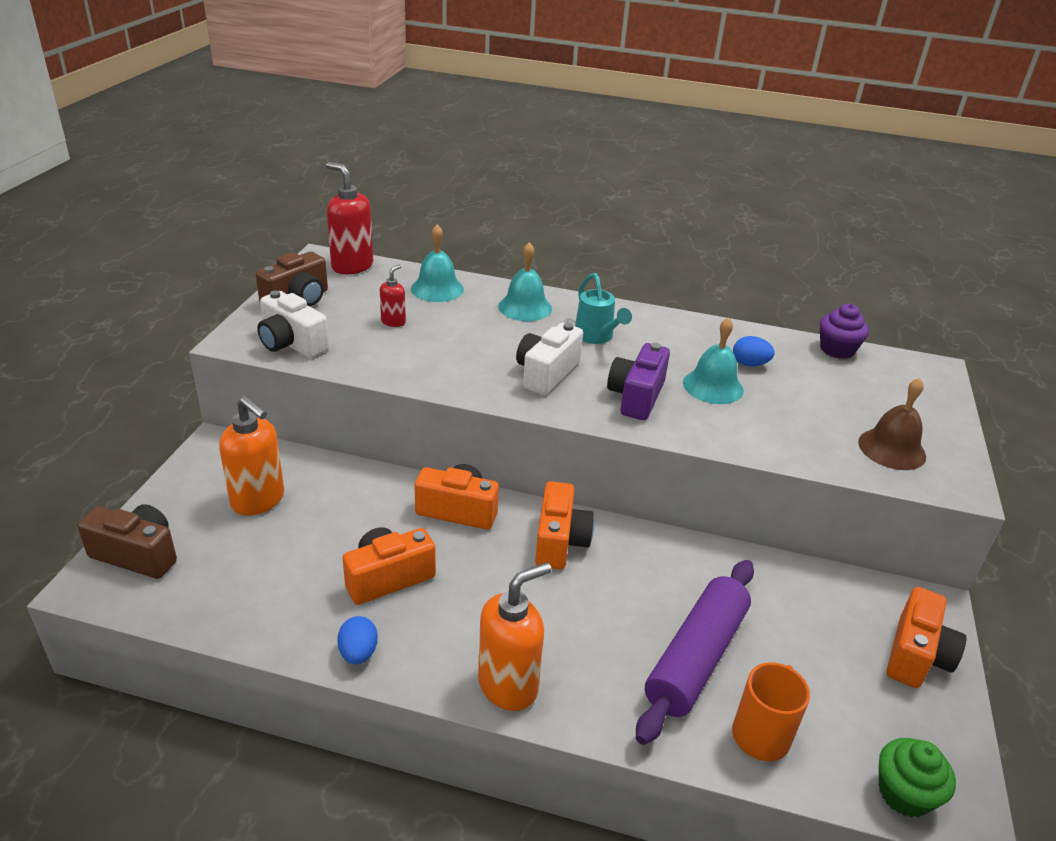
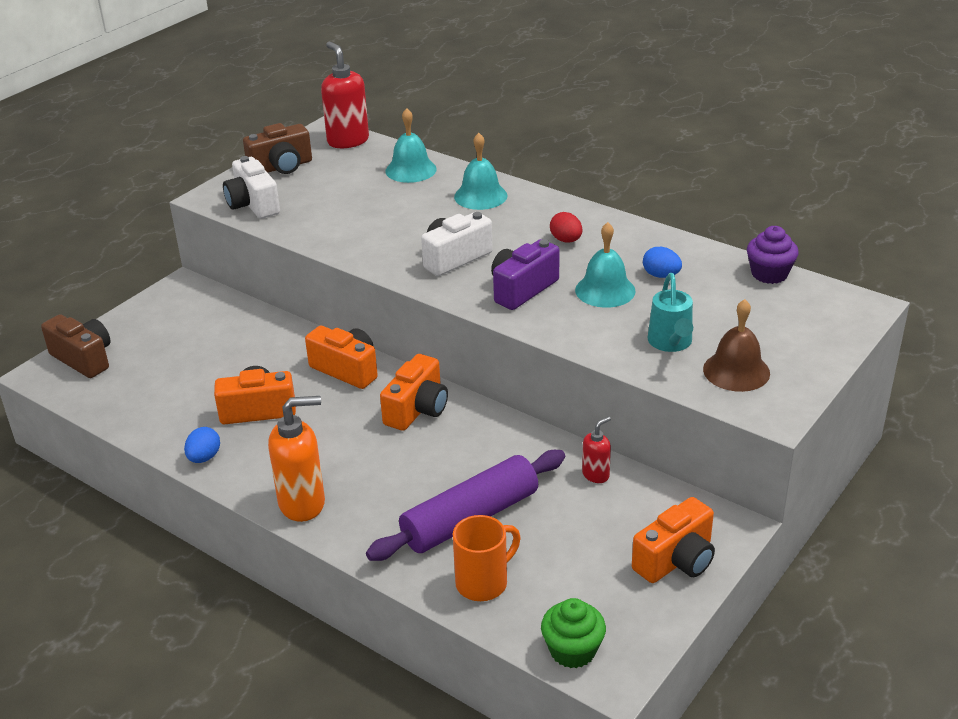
camera: 25 degrees right, 0 degrees up
(258, 500) = (192, 335): orange soap dispenser -> none
(393, 322) = (351, 196): red soap dispenser -> red soap dispenser (596, 475)
(596, 337) = (528, 231): turquoise watering can -> turquoise watering can (671, 343)
(638, 341) = (566, 240): none -> red egg

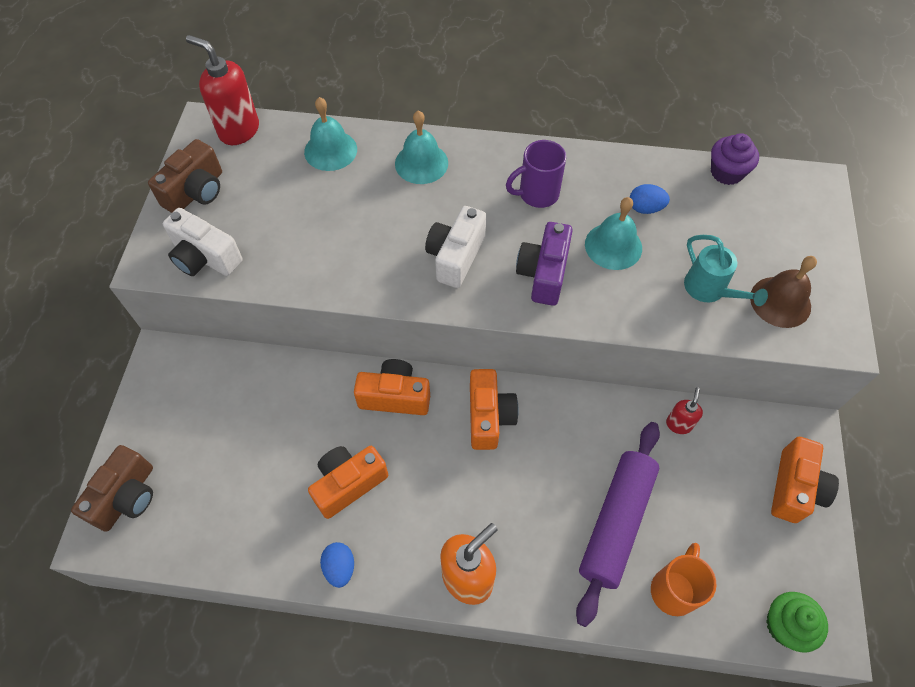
camera: 30 degrees left, 25 degrees up
(84, 359) = (127, 497): brown camera -> brown camera turned 105 degrees clockwise
(566, 240) = (537, 194): red egg -> purple mug

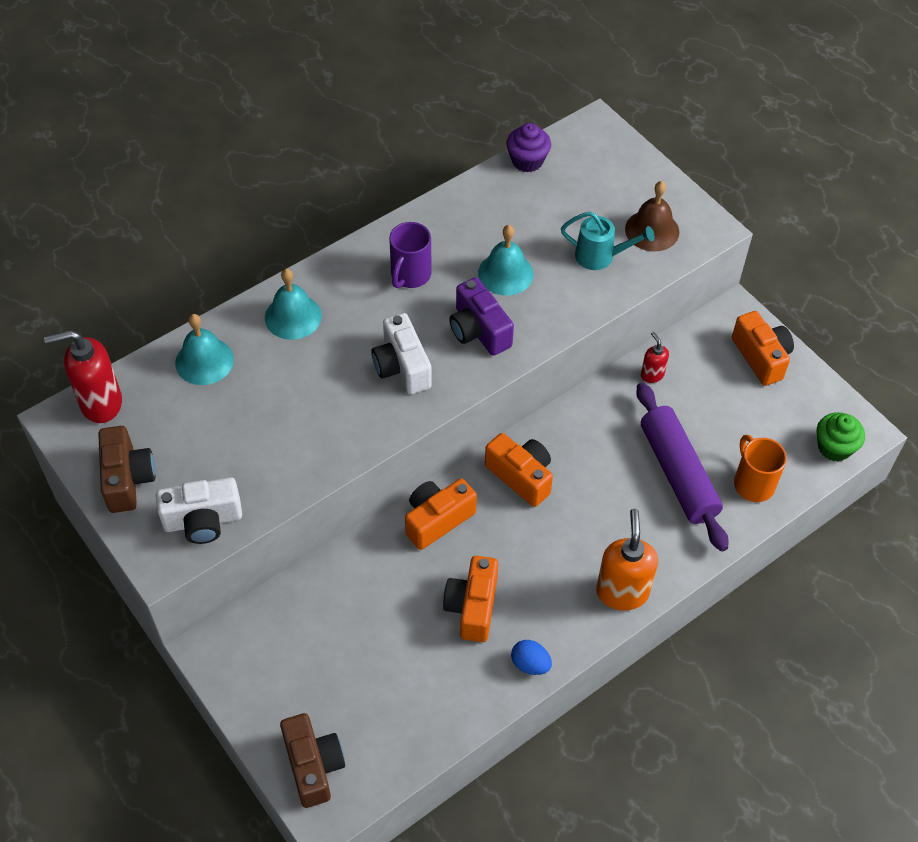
camera: 45 degrees left, 5 degrees down
(645, 208) = (499, 229): blue egg -> none

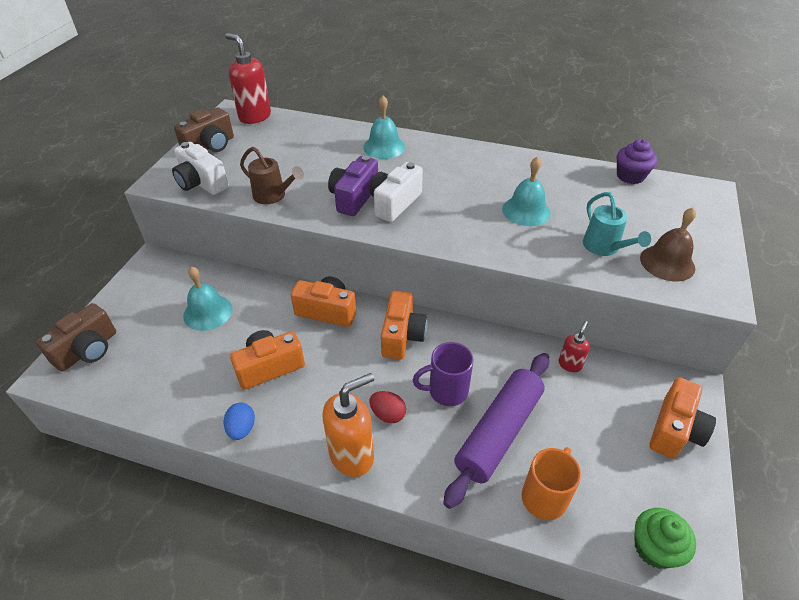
camera: 55 degrees right, 10 degrees down
(204, 361) = (317, 133): turquoise bell -> turquoise bell (208, 312)
(293, 464) = (273, 196): none -> brown watering can
(410, 275) = (470, 173): purple mug -> purple mug (446, 391)
(479, 330) = (463, 221): purple camera -> purple camera (353, 198)
(600, 541) = (388, 414): none -> red egg

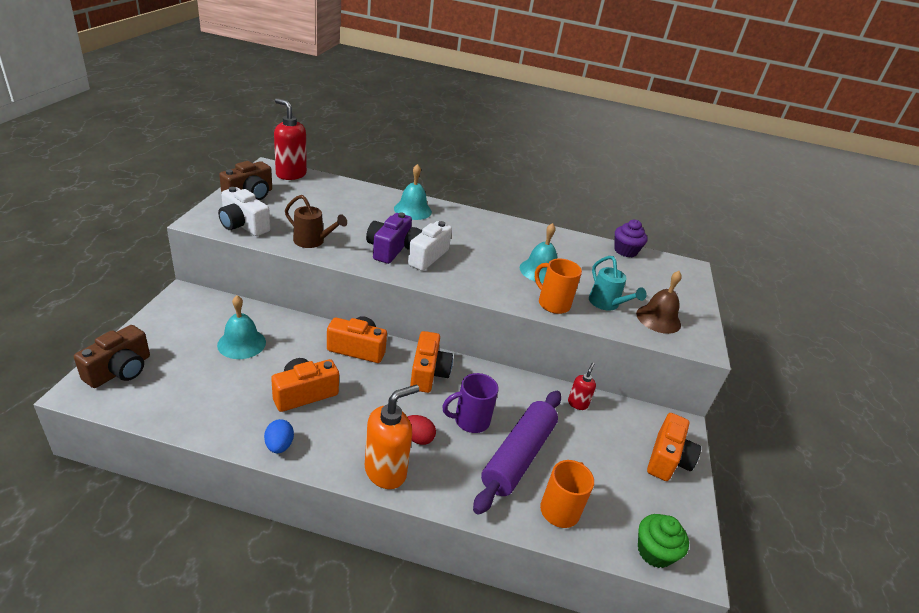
camera: 10 degrees left, 10 degrees down
(539, 252) = (552, 304): none -> orange mug

